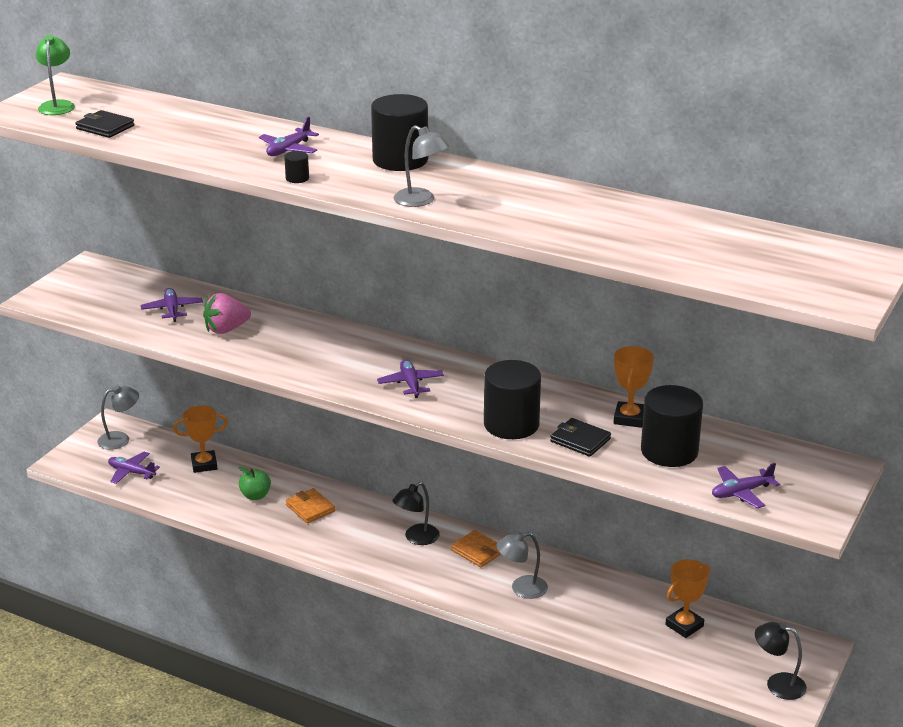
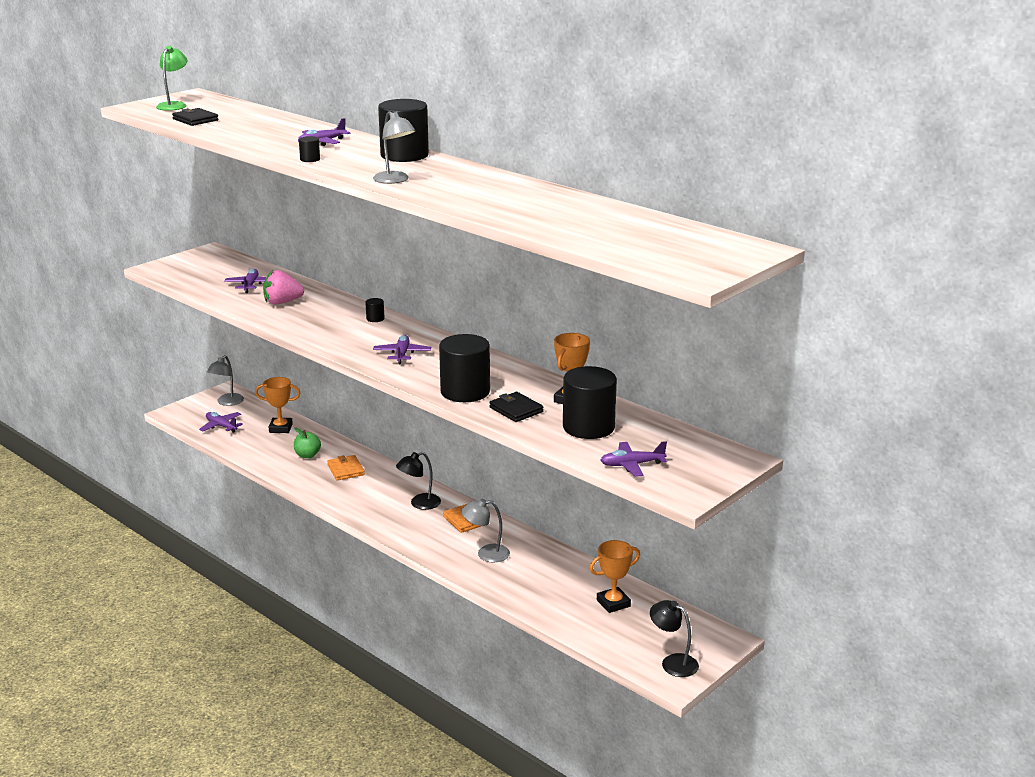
camera: 15 degrees right, 5 degrees down
(120, 439) = (227, 402): grey lamp -> grey lamp turned 120 degrees clockwise
(349, 338) = (375, 319): none -> black cylinder

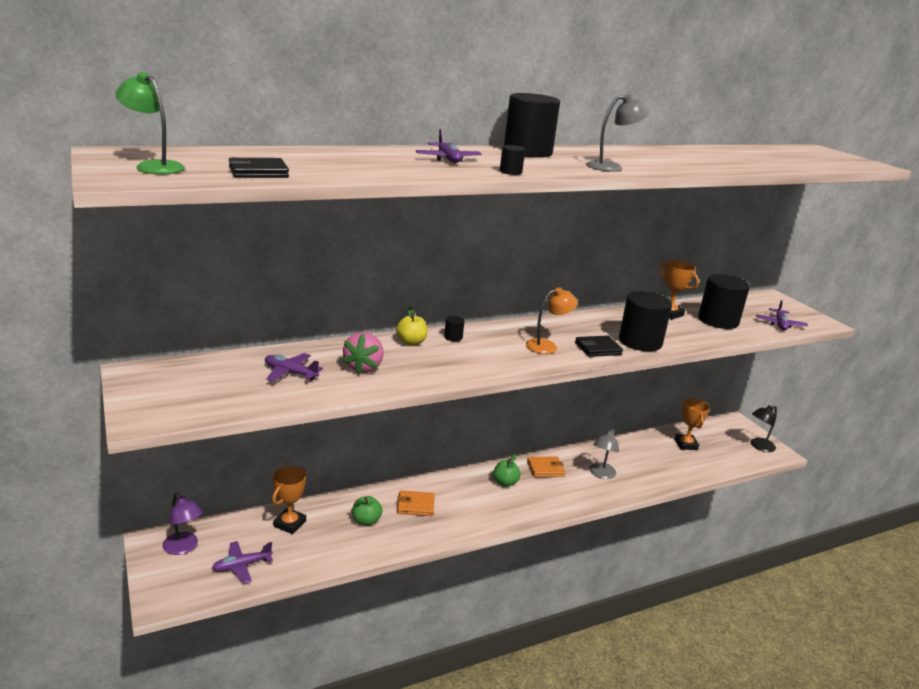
camera: 70 degrees left, 0 degrees up
(227, 402) = (184, 548): grey lamp -> purple lamp
(346, 307) = (411, 342): none -> yellow apple
(402, 354) = (547, 346): purple plane -> orange lamp
(419, 503) = (505, 482): black lamp -> green apple
(516, 410) = (681, 334): black wallet -> black wallet (598, 349)

